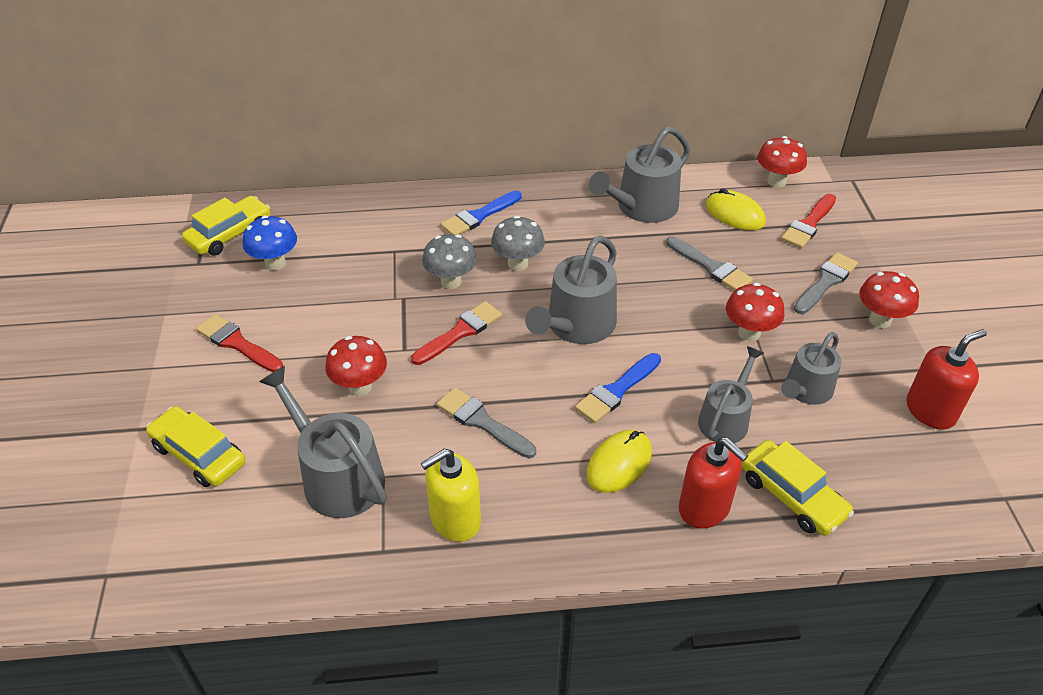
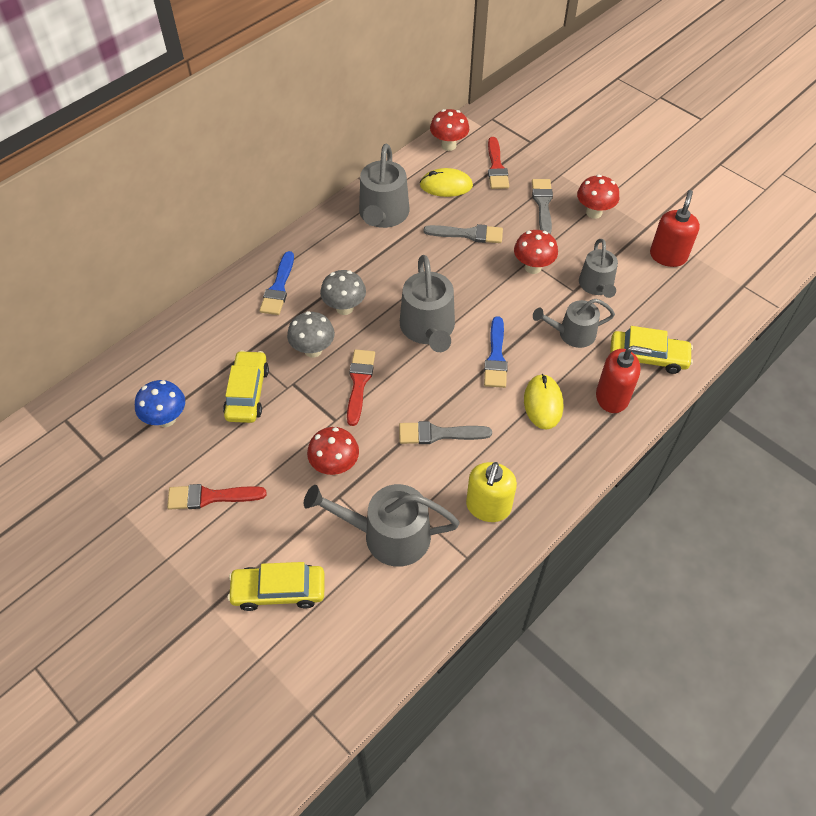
camera: 40 degrees left, 10 degrees up
(230, 234) = (100, 419): yellow car -> yellow car (247, 393)
(725, 419) = (572, 333): grey watering can -> grey watering can turned 90 degrees counterclockwise

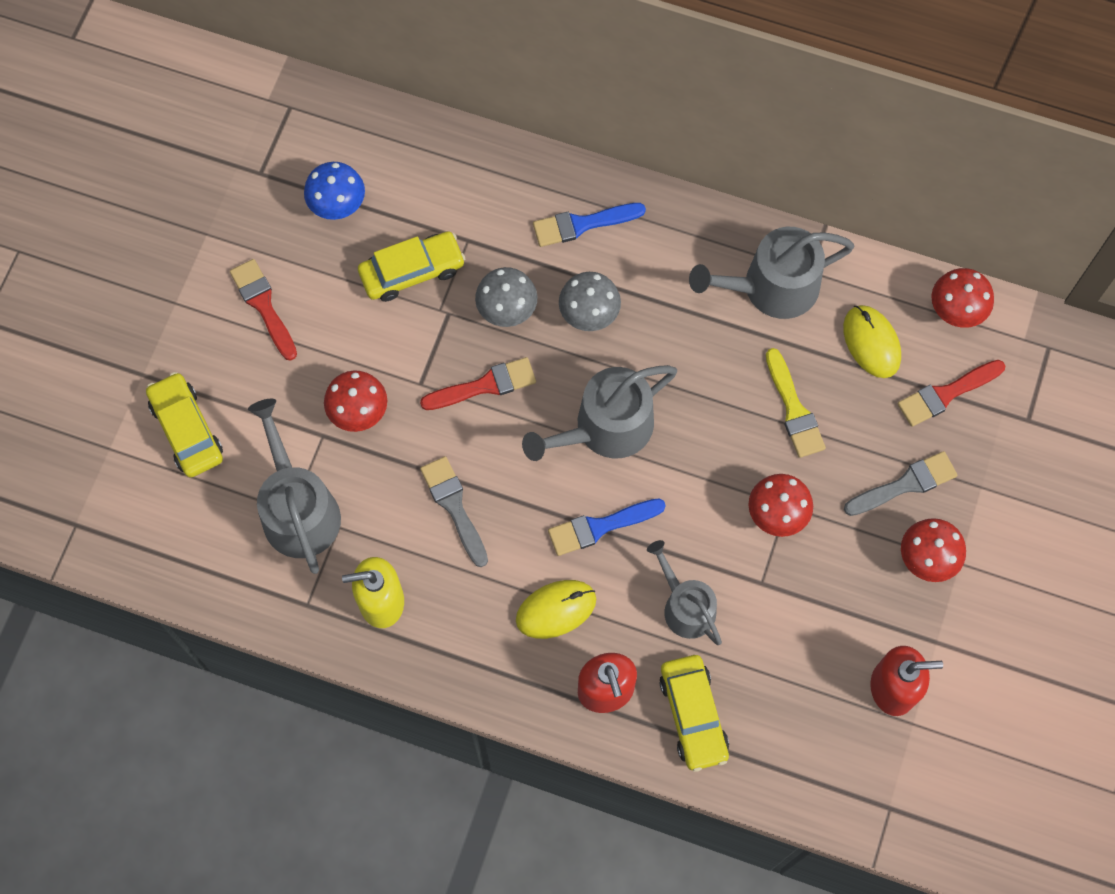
camera: 65 degrees right, 15 degrees up
(468, 234) = (794, 409): grey brush -> yellow brush
(597, 285) = (786, 609): grey watering can -> none

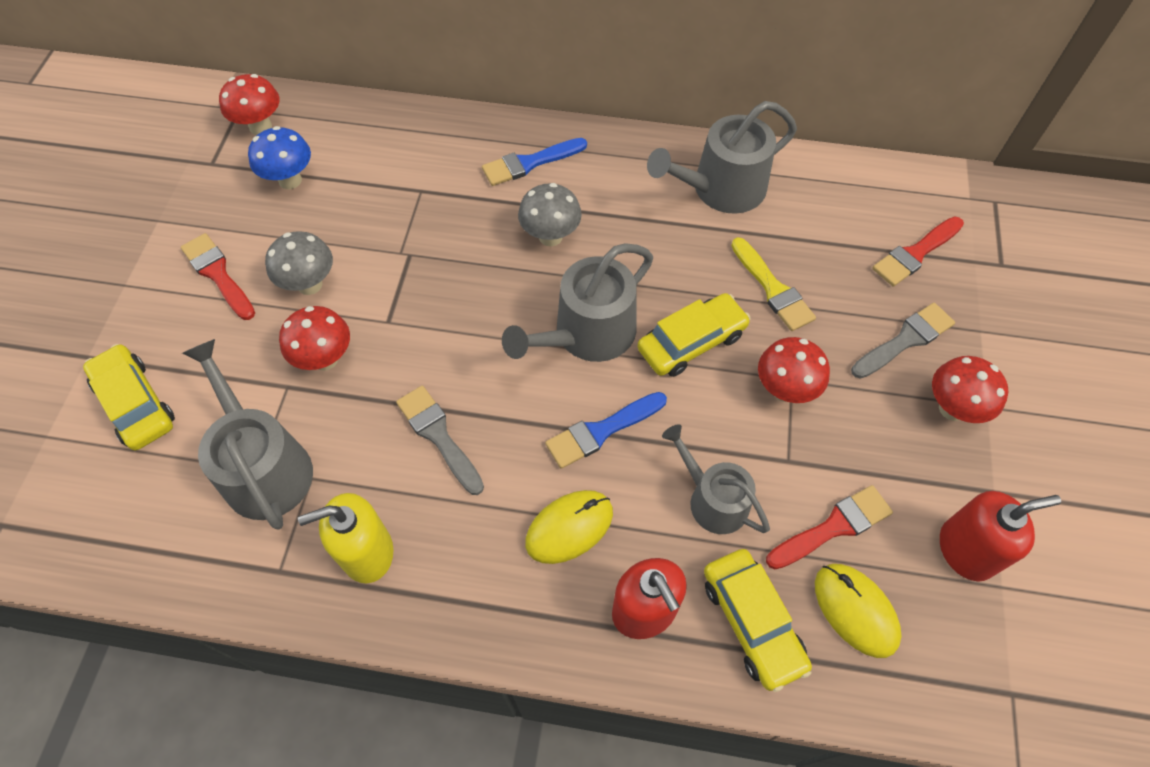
camera: 10 degrees left, 10 degrees down
(412, 271) = (368, 224): yellow car -> yellow car (691, 342)
(485, 385) = (455, 313): red brush -> red brush (833, 527)
(507, 311) = (468, 244): grey mushroom -> grey mushroom (309, 284)
(871, 342) = (829, 221): yellow mouse -> yellow mouse (855, 610)
(955, 312) = (898, 185): red mushroom -> red mushroom (260, 127)

